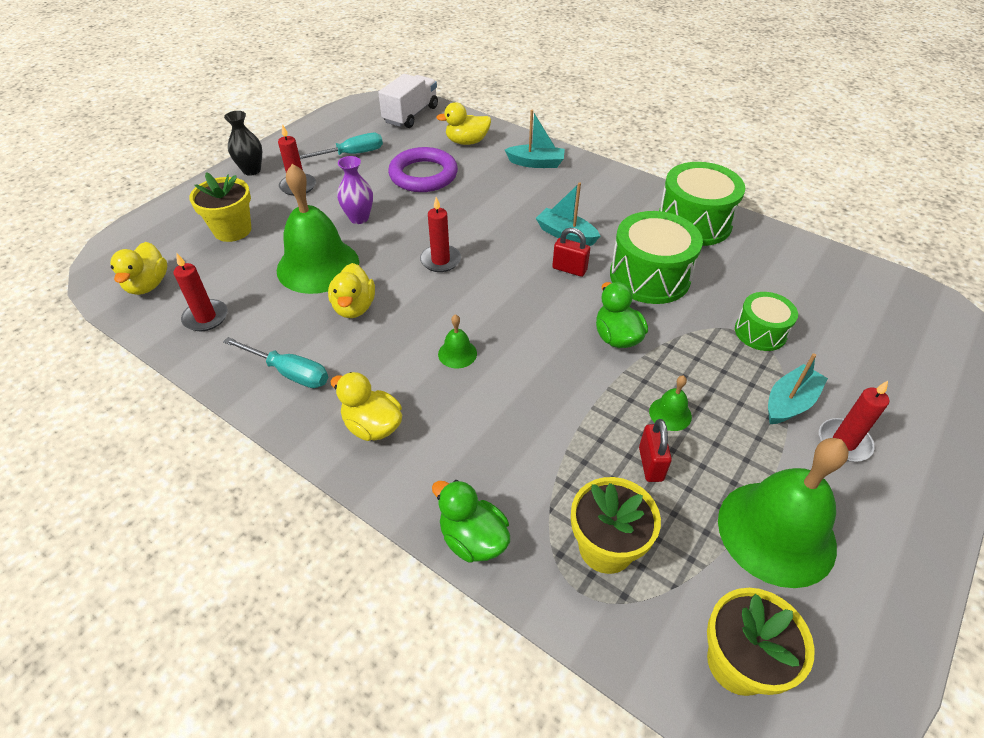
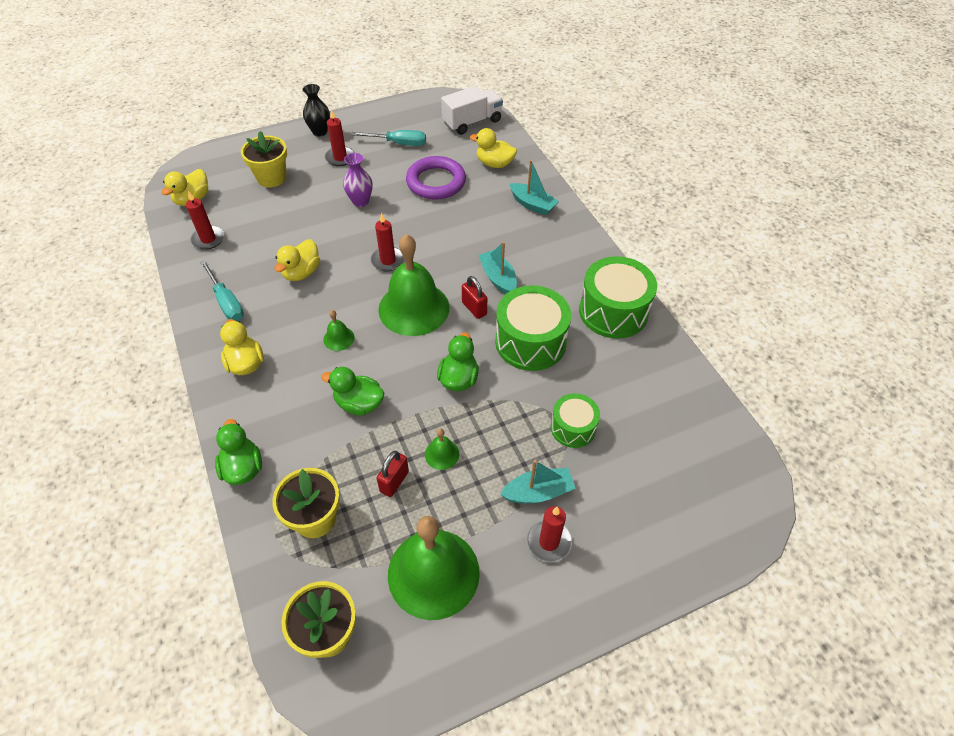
camera: 30 degrees right, 5 degrees up
(318, 266) = (303, 229): green bell -> green bell (414, 308)
(540, 407) = (359, 404): none -> green duck

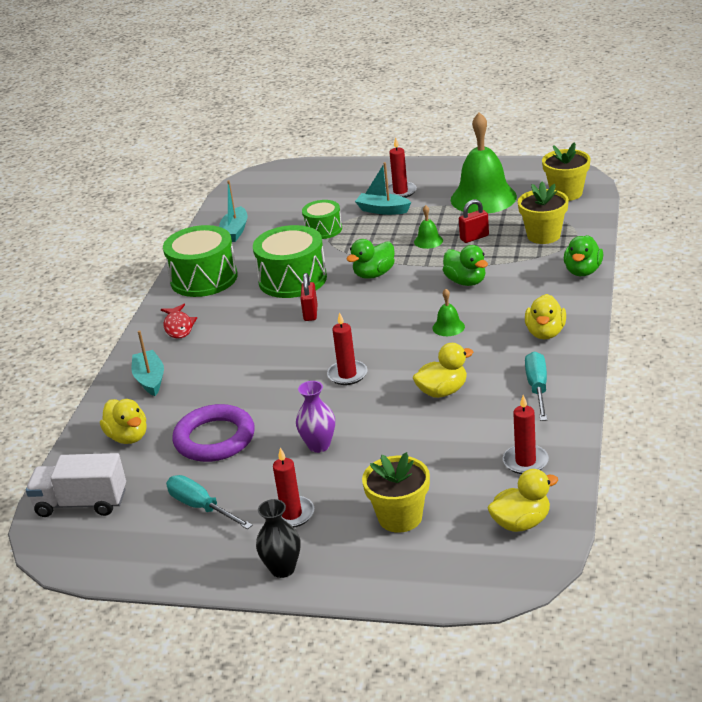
camera: 140 degrees left, 20 degrees down
(414, 308) = (362, 329): green bell -> none
(498, 278) = (263, 328): turquoise boat -> turquoise boat (235, 231)
(570, 254) = (178, 326): none -> red fish

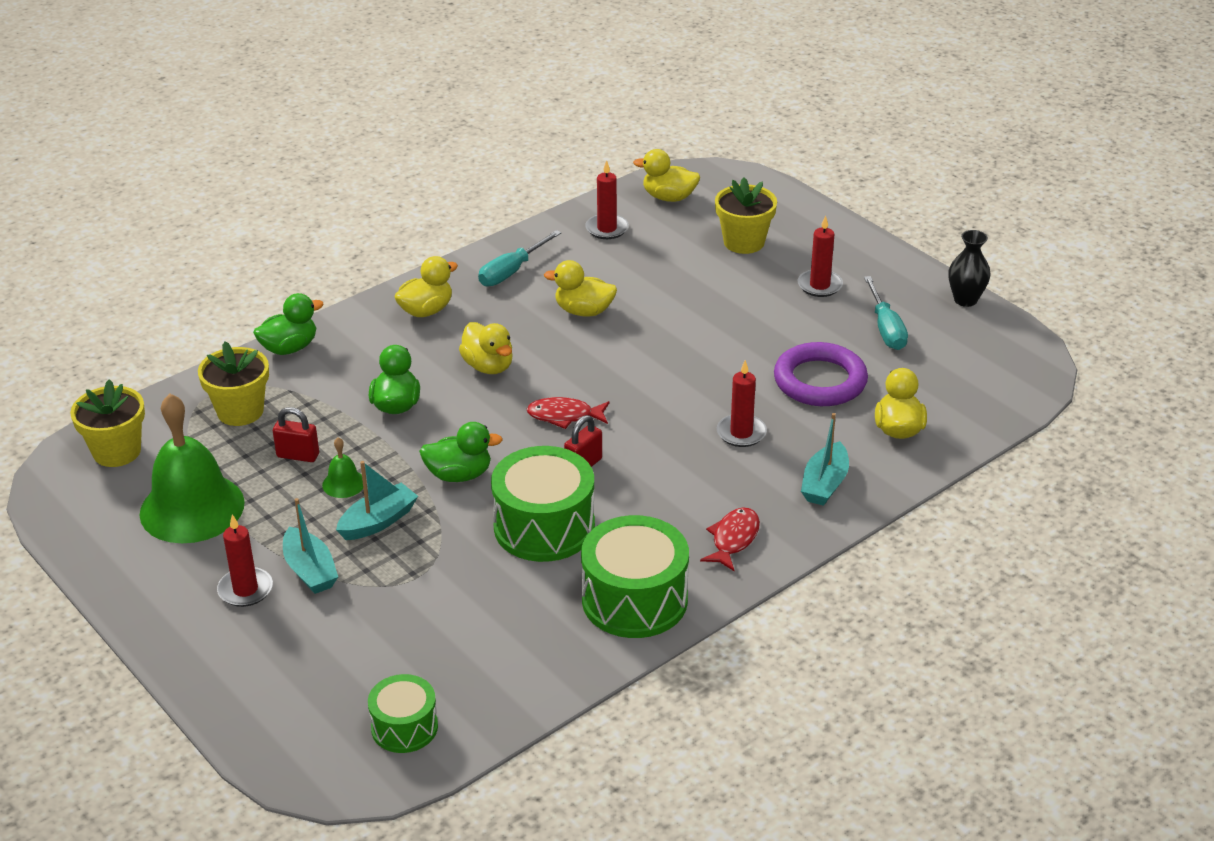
camera: 145 degrees left, 5 degrees up
(81, 503) = (987, 387): white truck -> none
(235, 231) = (510, 665): turquoise boat -> turquoise boat (378, 521)
(282, 569) = (865, 254): black vase -> black vase (965, 300)
(319, 445) = (739, 324): purple vase -> none
(323, 229) = (413, 587): green drum -> green drum (404, 727)
(347, 374) = (637, 373): red candle -> red candle (741, 433)
(358, 329) = (564, 416): none -> red fish
(448, 327) = (488, 366): green bell -> yellow duck

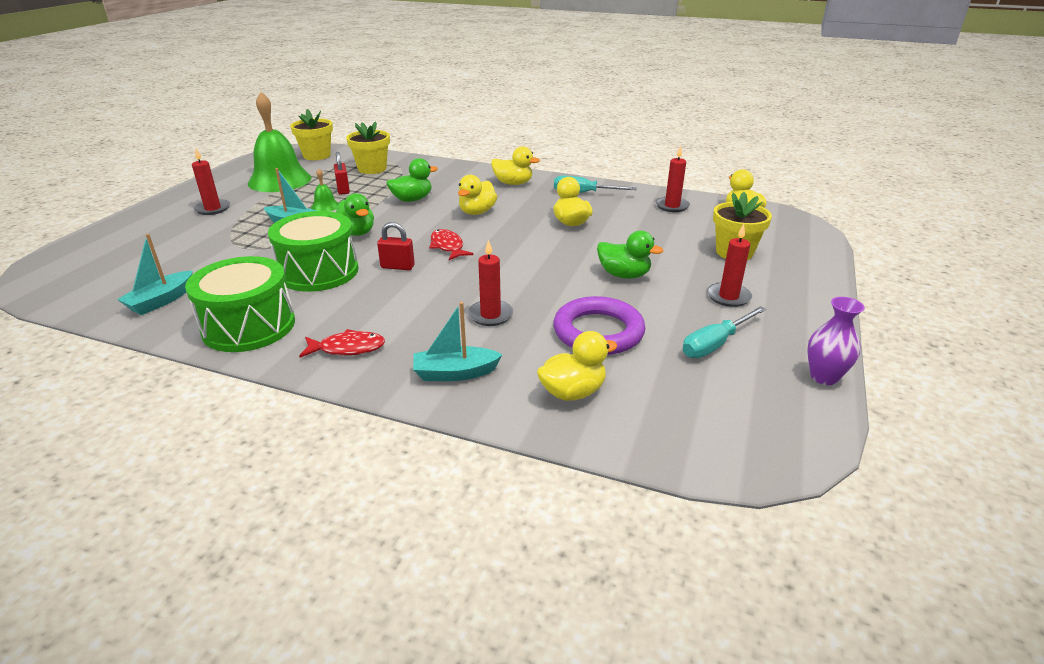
camera: 60 degrees right, 5 degrees down
(289, 348) = (439, 164): green duck -> green duck (624, 275)
(310, 570) = (237, 219): turquoise boat -> turquoise boat (161, 301)
(404, 727) = (86, 283): green drum -> none
(965, 300) = (824, 377): black vase -> purple vase

